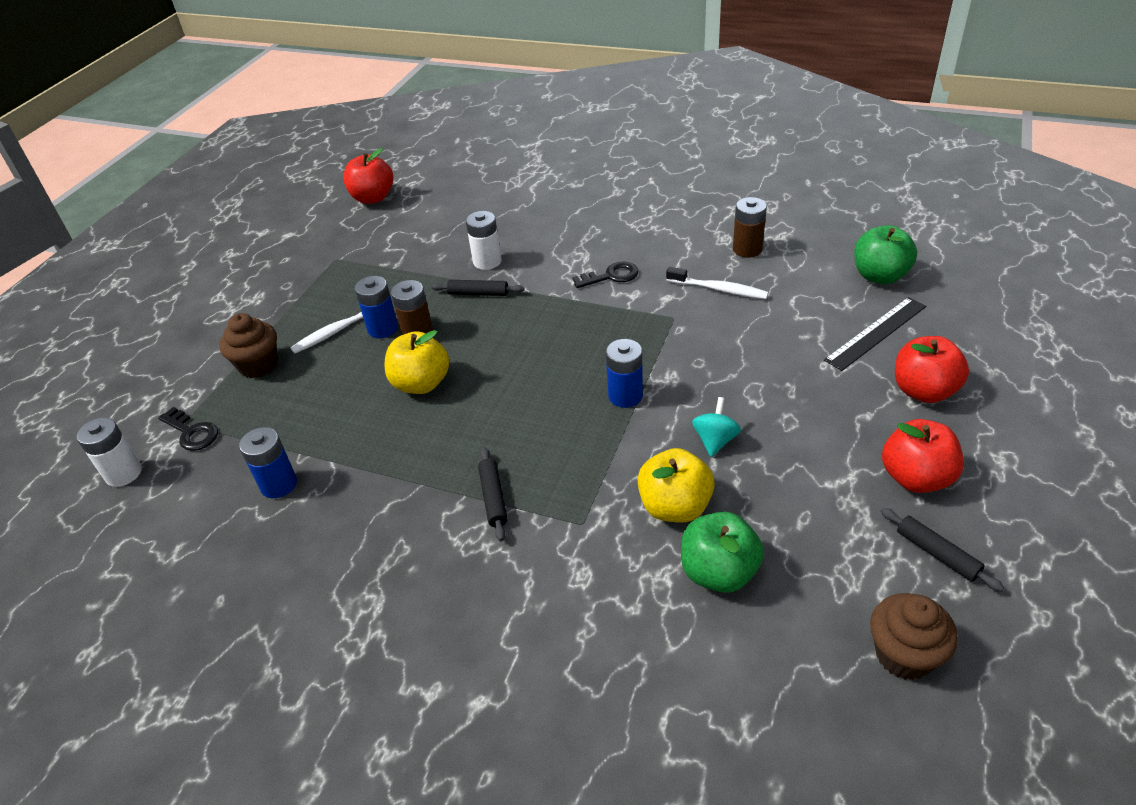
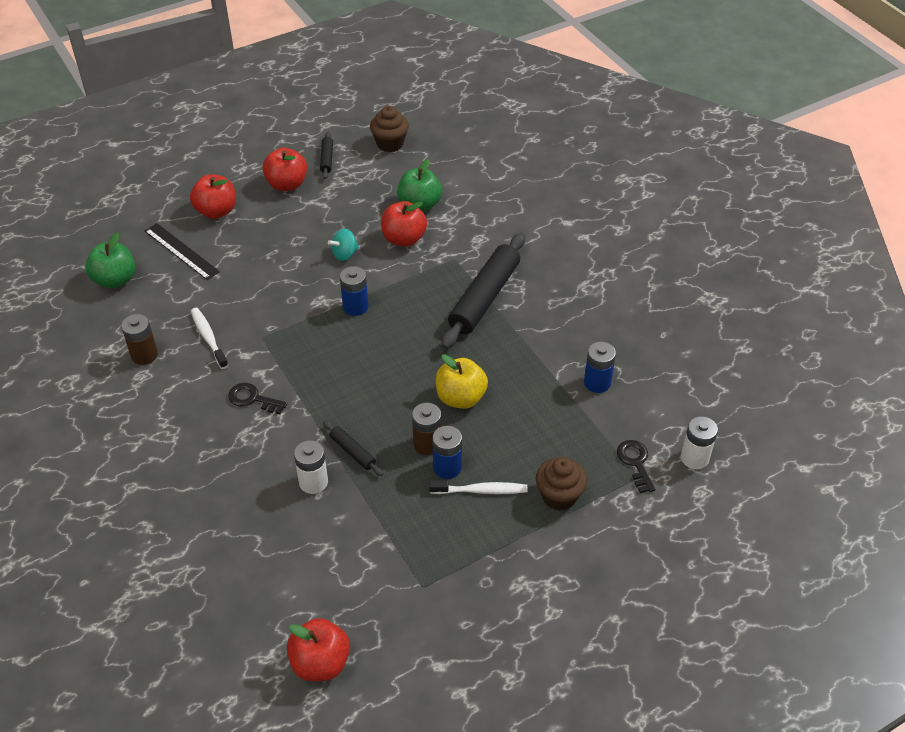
camera: 145 degrees left, 5 degrees up
(493, 498) = (484, 298): black rolling pin -> black rolling pin, size x2.18
(675, 507) = (404, 239): yellow apple -> red apple
(876, 333) = (181, 251): black ruler -> black ruler turned 45 degrees clockwise

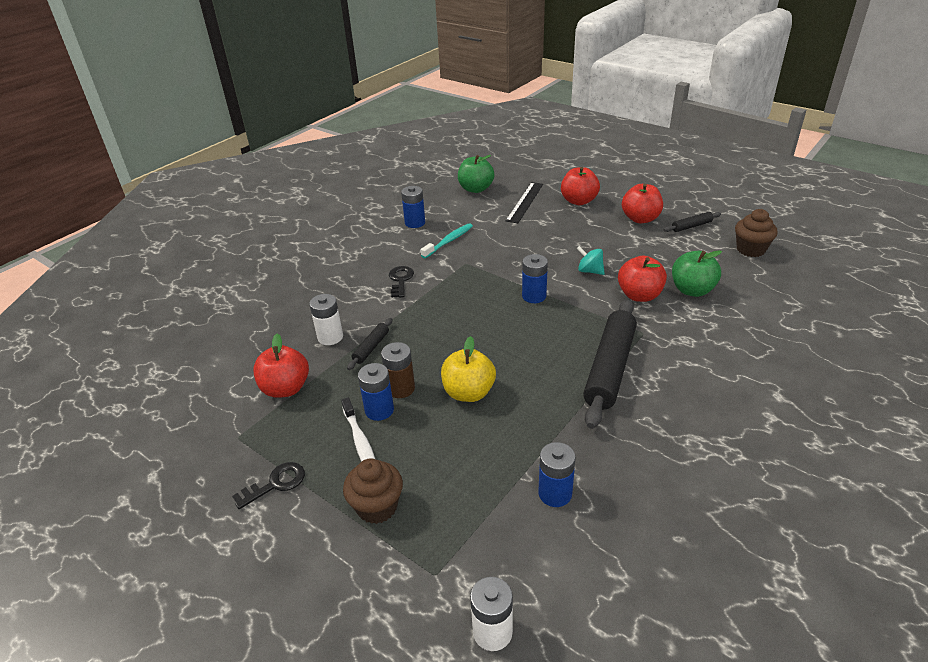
camera: 70 degrees right, 10 degrees down
(144, 355) = (415, 223): brown battery -> blue battery
(208, 337) = (449, 241): white toothbrush -> turquoise toothbrush
(320, 663) = (150, 400): red apple -> red apple (286, 388)
(484, 298) = (610, 368): black rolling pin -> black rolling pin turned 75 degrees counterclockwise
(635, 463) = (454, 566): black key -> black key (276, 484)

